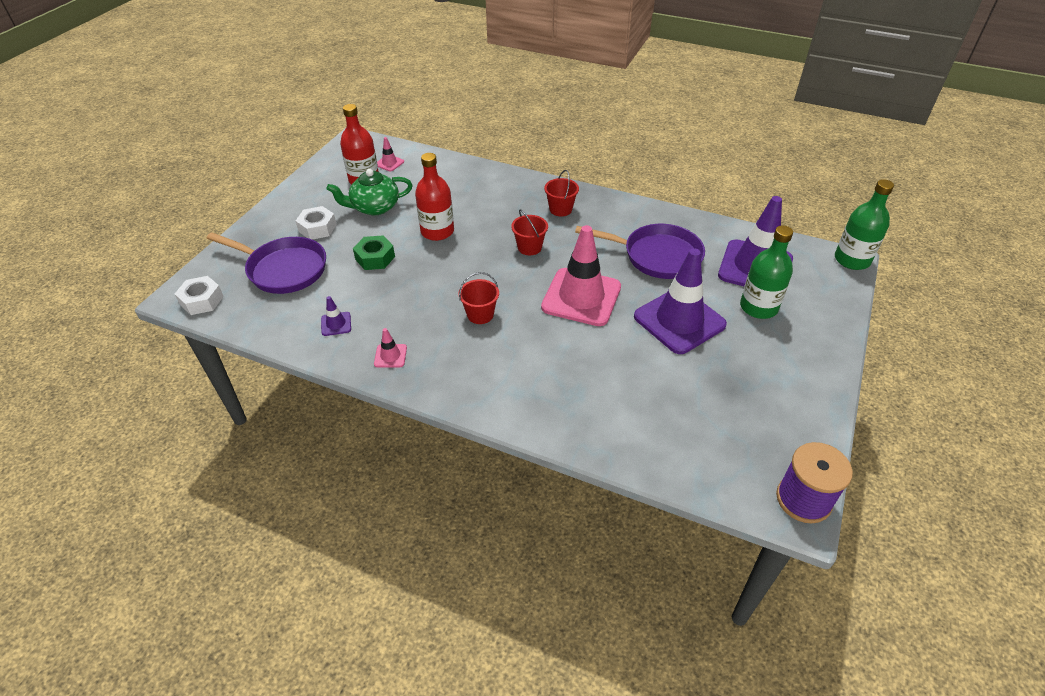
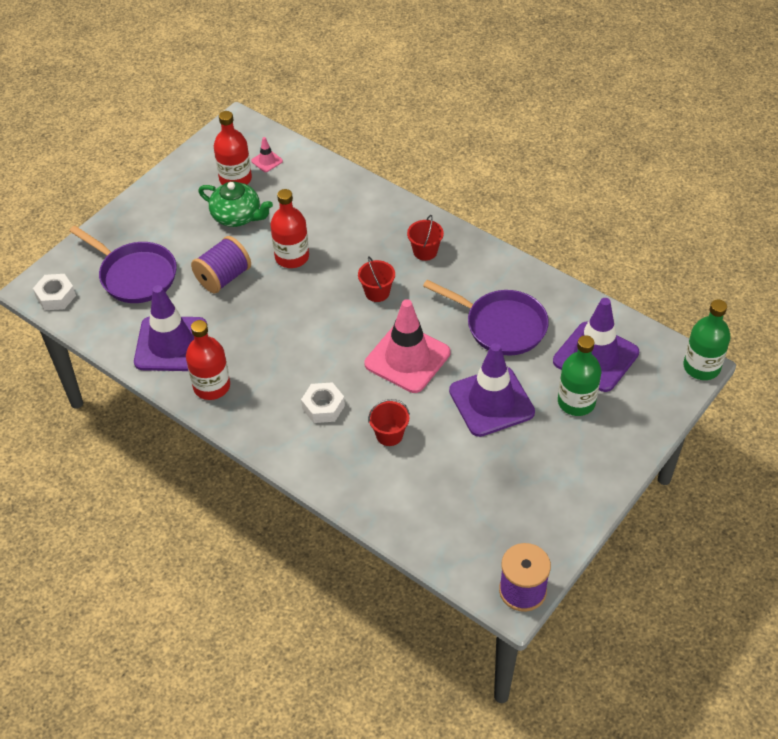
camera: 15 degrees right, 5 degrees up
(317, 228) = (176, 232): white nut -> white nut (323, 407)
(336, 324) = (171, 344): purple traffic cone -> purple traffic cone, size x2.44
(374, 207) = (237, 216): green teapot -> green teapot turned 150 degrees counterclockwise
(375, 258) = (223, 278): green nut -> purple spool
(390, 356) = (212, 386): pink traffic cone -> red bottle
(480, 314) = (305, 359): red bucket -> red bucket (389, 435)

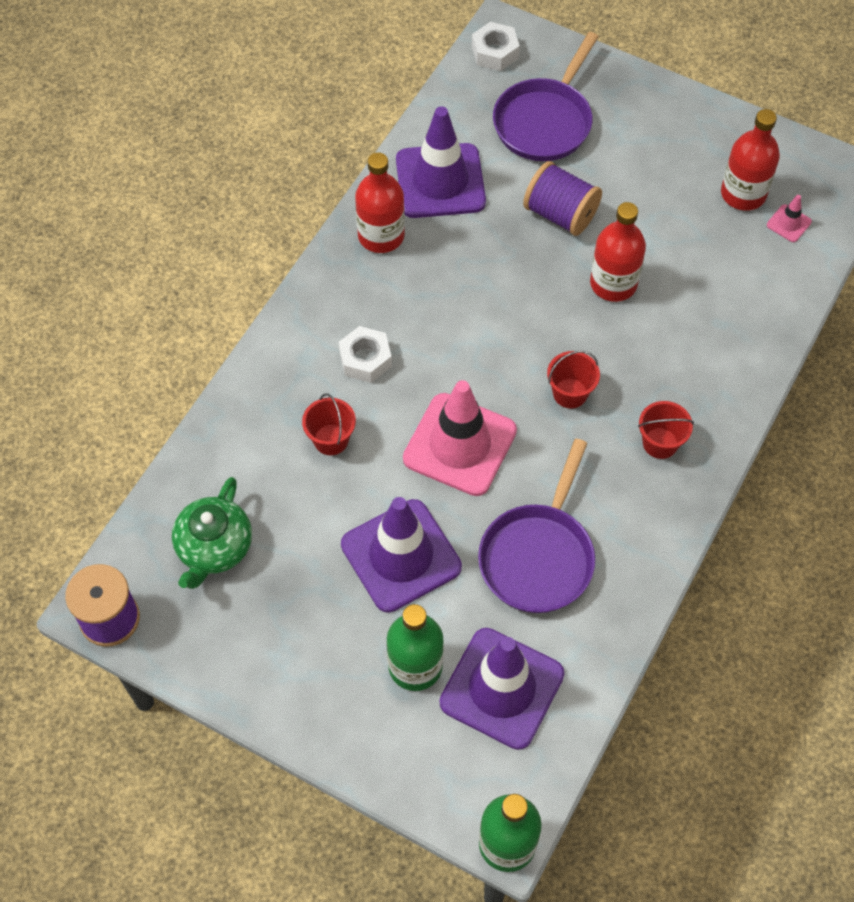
camera: 80 degrees right, 10 degrees up
(237, 216) = (673, 209): green teapot -> green teapot (214, 548)

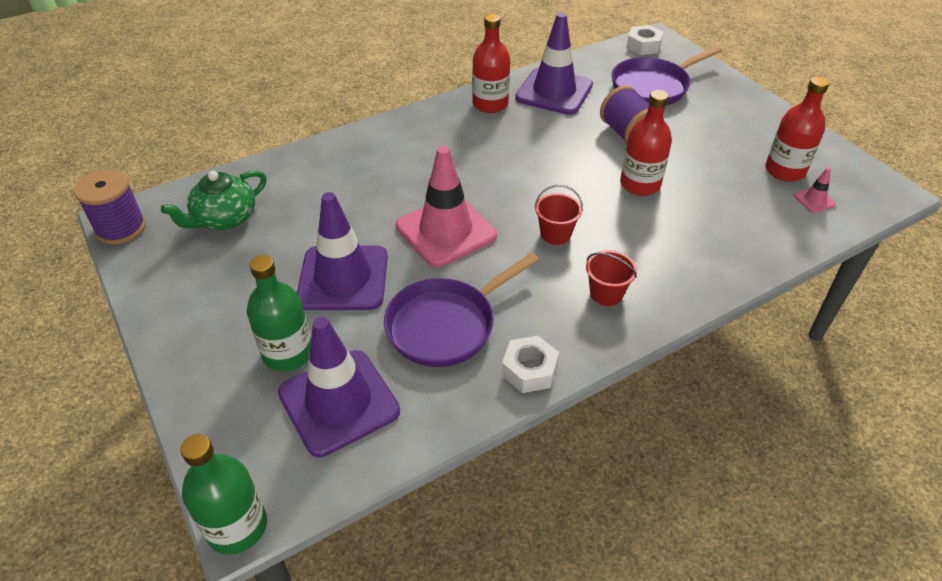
camera: 30 degrees right, 15 degrees down
(331, 439) = (358, 192): red bucket -> none
(365, 359) = (422, 160): white nut -> white nut (529, 370)

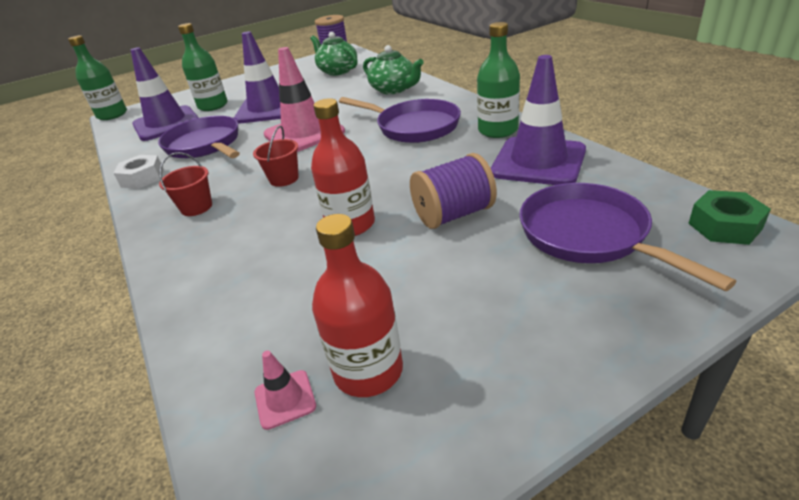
camera: 95 degrees right, 10 degrees down
(343, 164) = (394, 89): none -> green teapot
(461, 150) = (414, 127): none -> purple pan
(490, 104) = (498, 130): red bottle -> green bottle
(643, 46) = (724, 226): white nut -> green nut

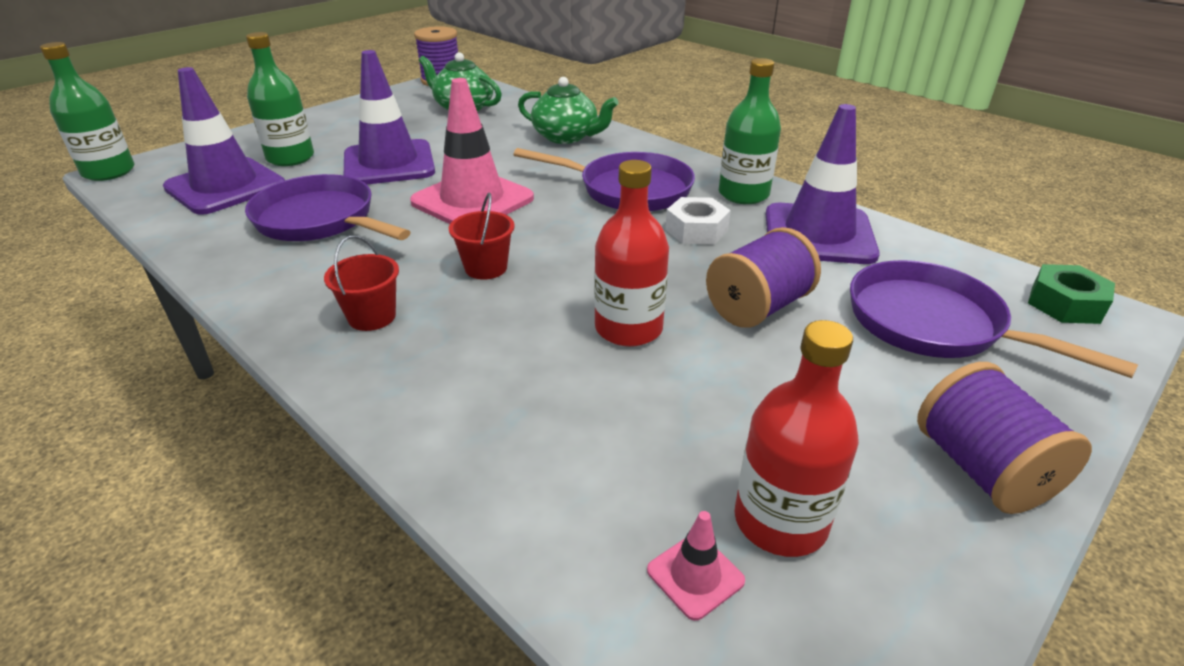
camera: 20 degrees left, 0 degrees up
(142, 178) = (243, 275): white nut -> white nut (696, 230)
(553, 353) = (981, 469): none -> purple spool

